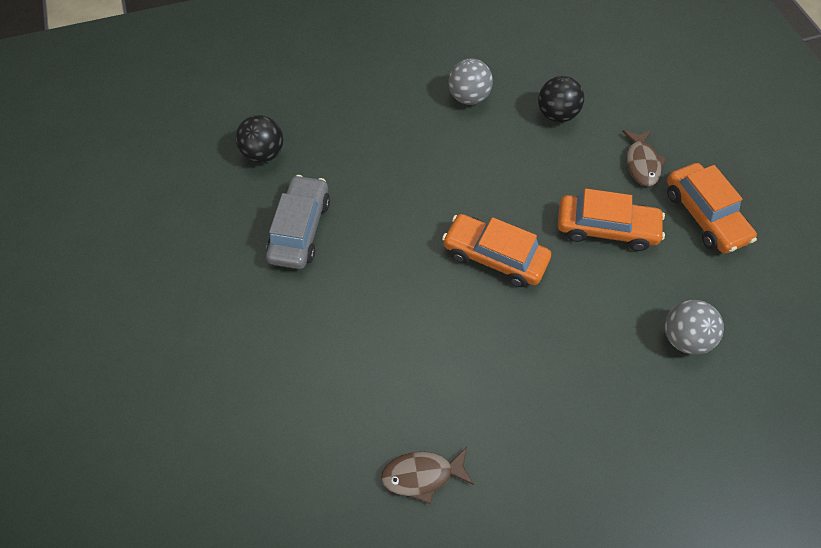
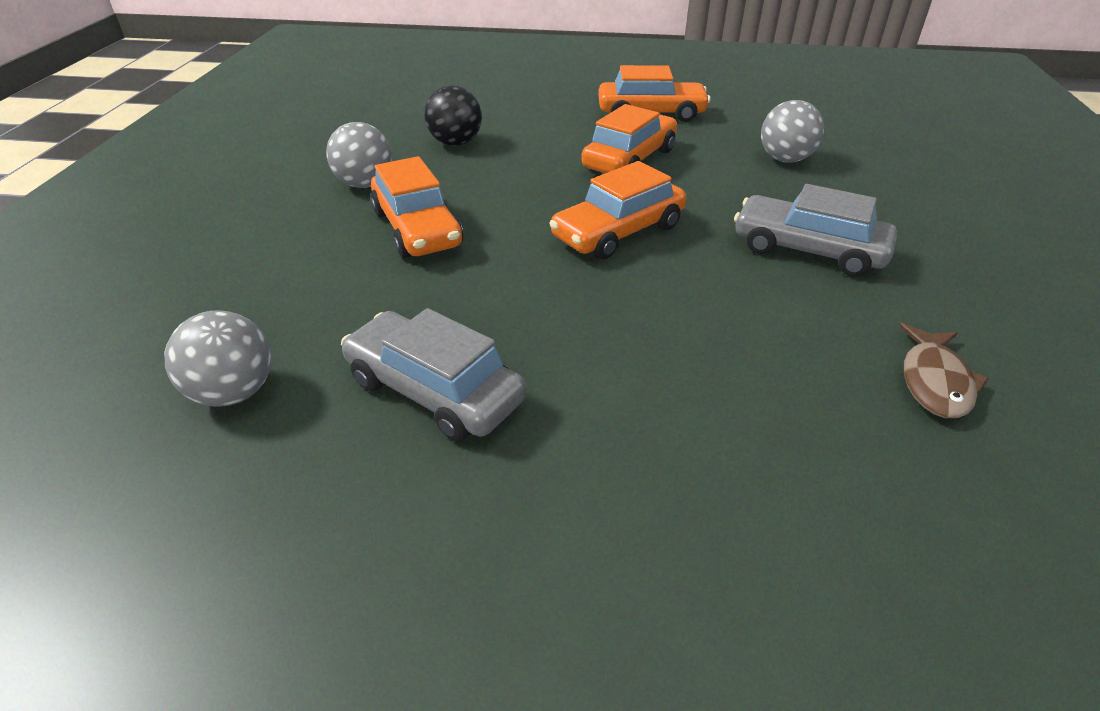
camera: 65 degrees left, 20 degrees down
(264, 154) = (234, 392): black ball -> grey ball
(434, 150) = (417, 229): none -> orange car
(540, 379) = (808, 249): none -> grey car
(641, 163) = (564, 122): brown fish -> none

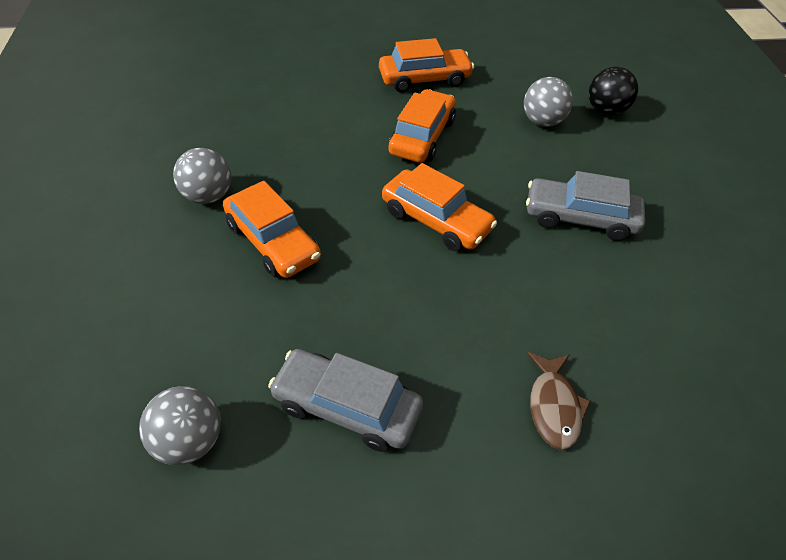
camera: 15 degrees left, 10 degrees up
(455, 143) = (270, 135): black ball -> black ball (605, 111)
(618, 232) = (436, 220): orange car -> orange car turned 90 degrees counterclockwise
(935, 381) = (687, 330): brown fish -> brown fish (553, 406)

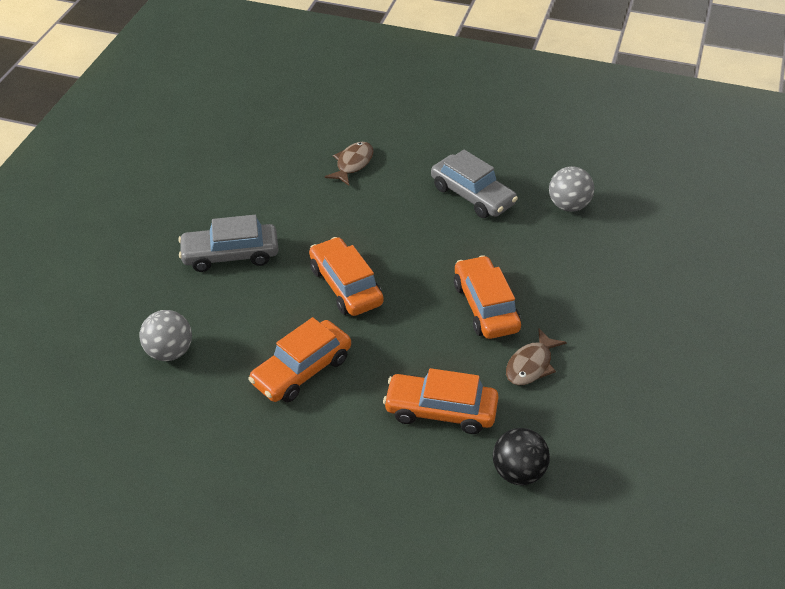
camera: 155 degrees left, 5 degrees down
(208, 196) = (531, 365): grey ball -> brown fish
(424, 79) = (244, 450): orange car -> orange car (441, 410)
(580, 218) = (230, 255): grey car -> grey car turned 135 degrees clockwise
(605, 111) = (94, 345): black ball -> black ball (518, 472)

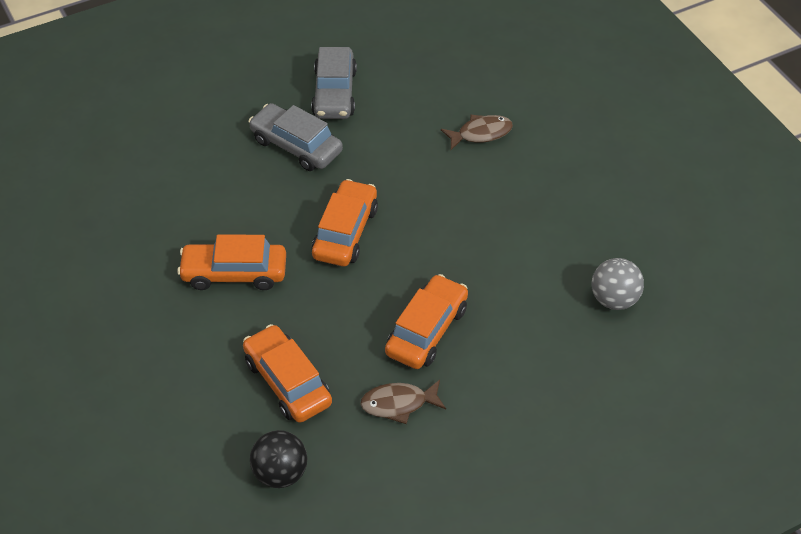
camera: 45 degrees right, 5 degrees up
(169, 352) = (169, 190): grey ball -> none
(472, 195) = (542, 230): grey car -> grey car (334, 93)

